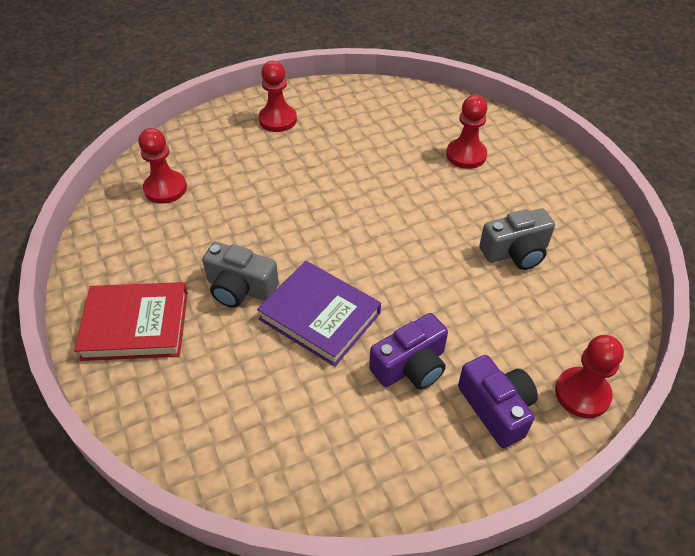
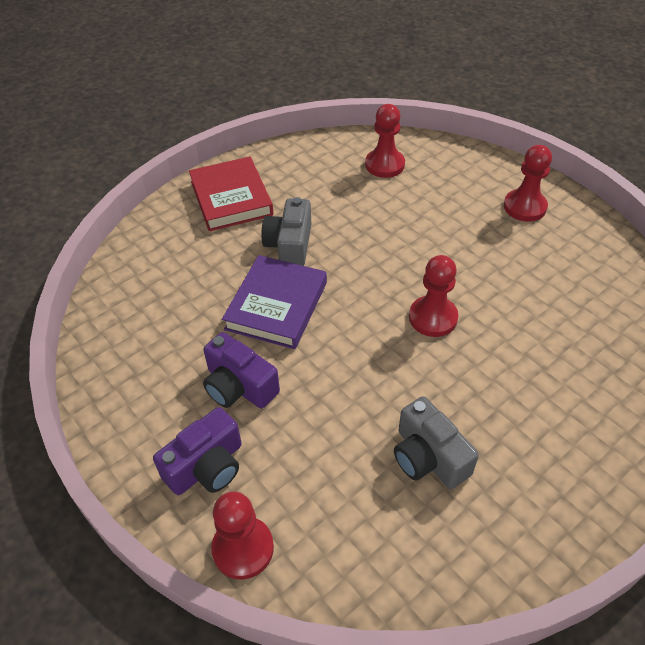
camera: 75 degrees right, 0 degrees up
(466, 155) = (572, 381): red pawn -> red pawn (433, 318)

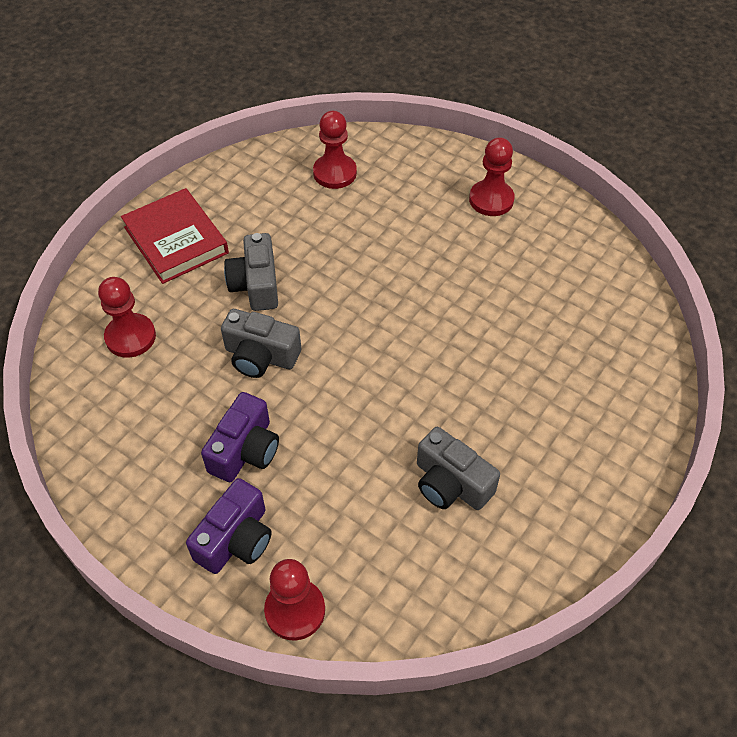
camera: 15 degrees left, 5 degrees up
(239, 386) = (245, 450): purple camera -> purple camera turned 90 degrees counterclockwise
(277, 306) = (260, 356): purple book -> grey camera
(433, 318) = (424, 339): red pawn -> red pawn (130, 337)

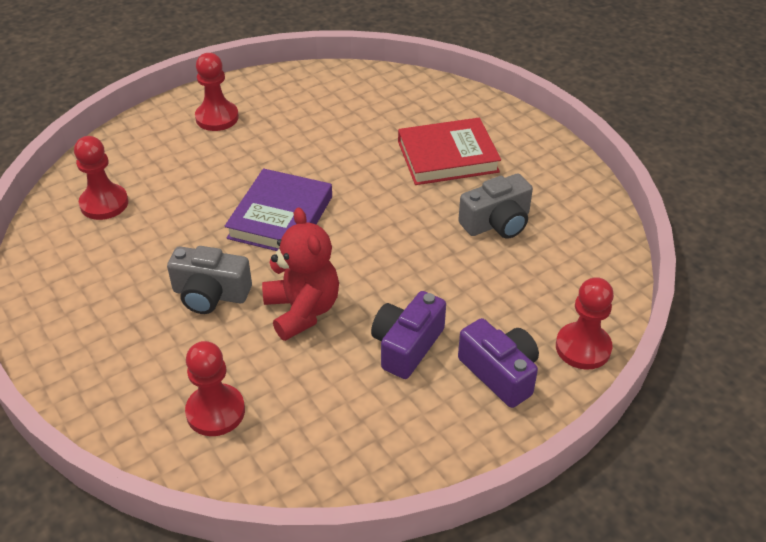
camera: 70 degrees left, 10 degrees down
(176, 240) = (102, 346): red book -> red book (447, 156)
(245, 450) = (406, 346): purple camera -> purple camera turned 105 degrees counterclockwise
(260, 356) = (302, 310): grey camera -> red teddy bear
(374, 298) = (281, 217): none -> purple book

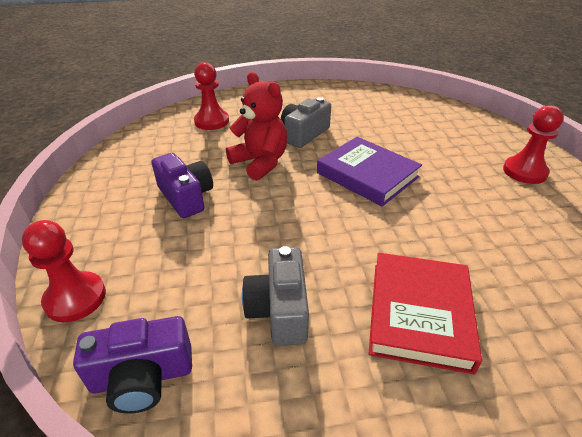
camera: 115 degrees right, 5 degrees down
(104, 203) = (418, 113): red pawn -> none
(302, 310) = (260, 163): red teddy bear -> red teddy bear turned 135 degrees counterclockwise
(500, 373) = (113, 233): purple camera -> purple camera (142, 377)

